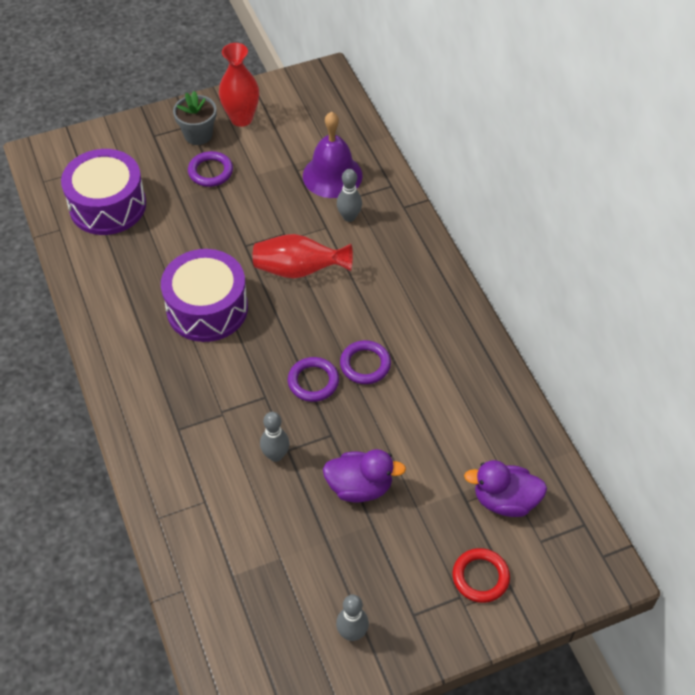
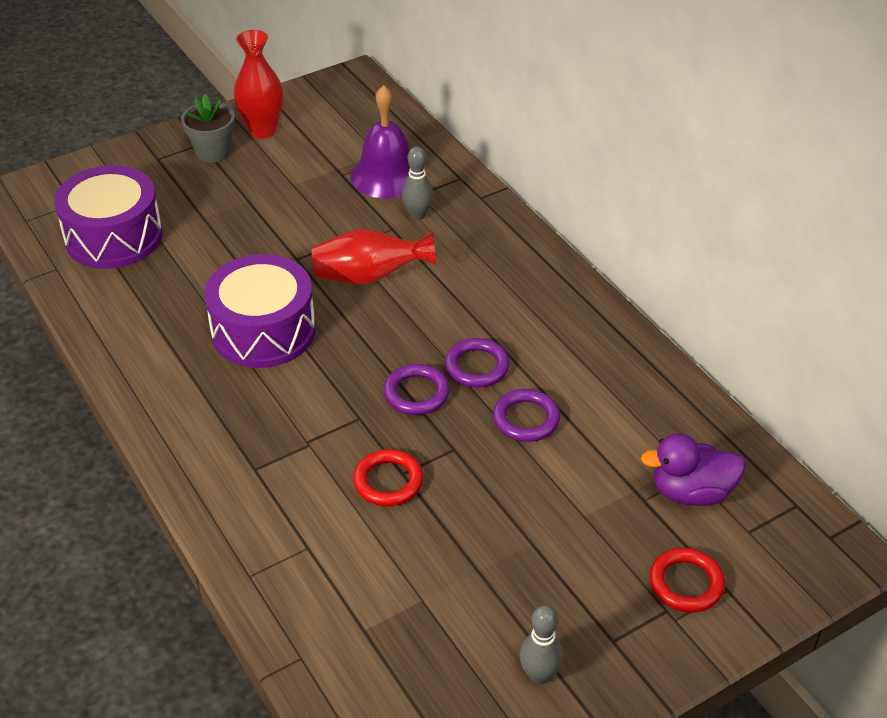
camera: 10 degrees left, 10 degrees down
(210, 171) = (236, 187): purple ring -> purple ring (526, 419)
(275, 455) = (388, 481): grey bowling pin -> red ring
(360, 487) = (505, 502): purple duck -> none

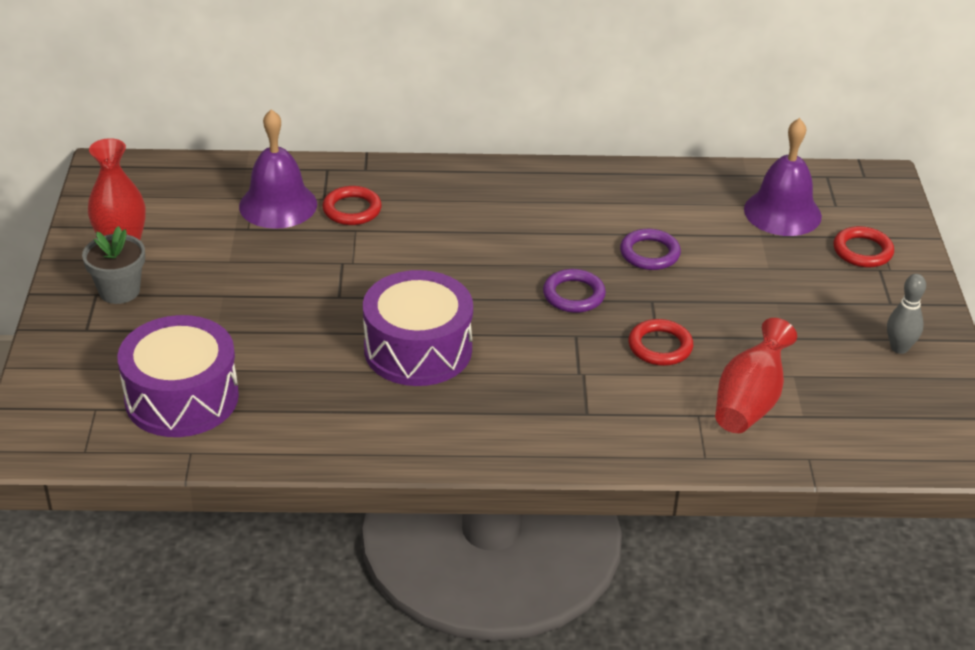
camera: 60 degrees left, 5 degrees down
(370, 276) = (406, 265): red vase -> red vase (750, 402)
(417, 215) = (352, 210): grey bowling pin -> red ring
(477, 366) = (570, 253): purple ring -> none
(691, 492) = (782, 212): purple duck -> purple bell

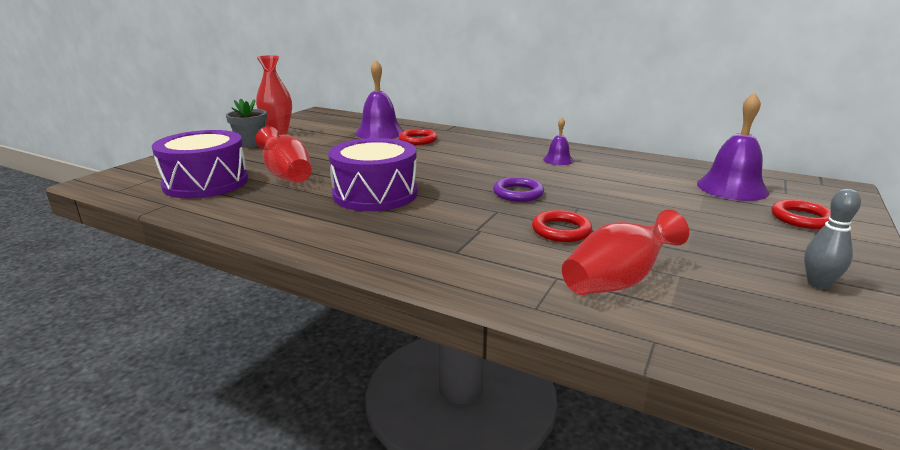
camera: 30 degrees right, 15 degrees down
(268, 348) = (287, 175): none -> red vase
(569, 208) = (558, 160): none -> purple bell
(649, 253) = (599, 186): purple ring -> none

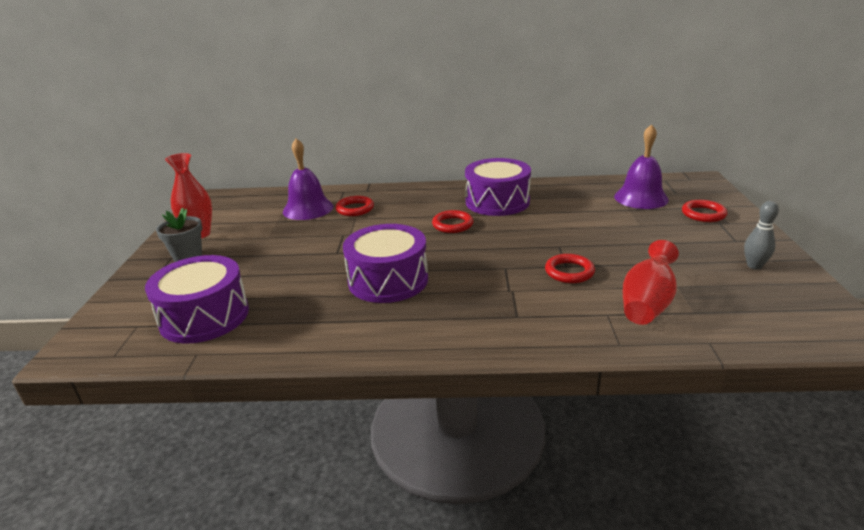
camera: 25 degrees left, 5 degrees up
(287, 175) = (278, 284): red vase -> none
(489, 168) = (452, 225): none -> red ring
(518, 193) = (502, 245): purple ring -> none
(558, 160) = (497, 202): purple bell -> purple drum

